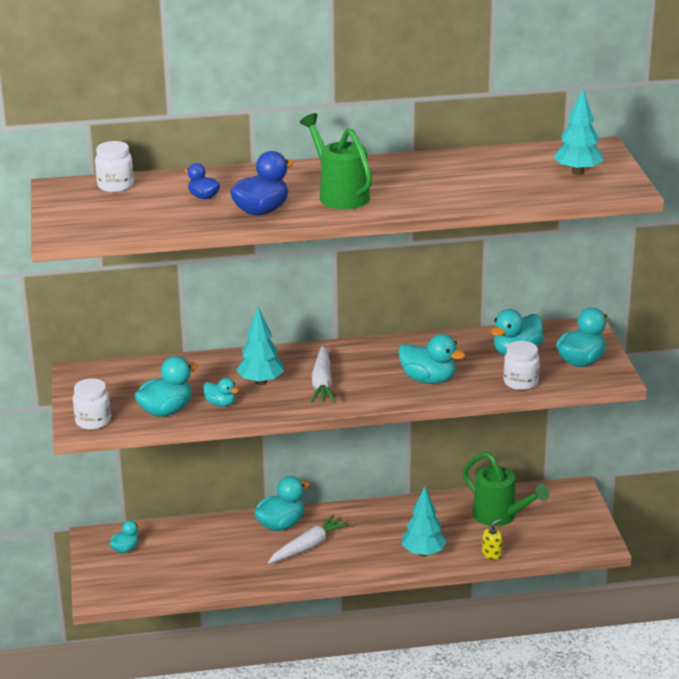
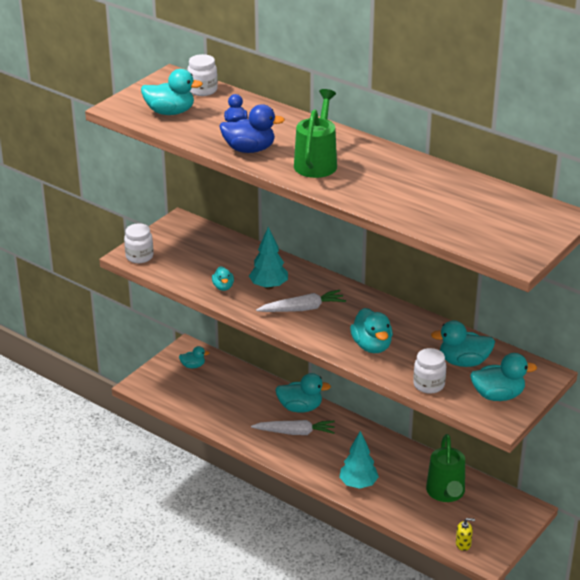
camera: 45 degrees right, 5 degrees up
(166, 411) = (187, 273): turquoise duck -> turquoise duck (170, 112)
(322, 383) = (302, 309): white carrot -> white carrot turned 150 degrees counterclockwise
(491, 554) = (400, 515): yellow soap dispenser -> yellow soap dispenser (463, 544)
(577, 172) = (508, 227): turquoise tree -> none

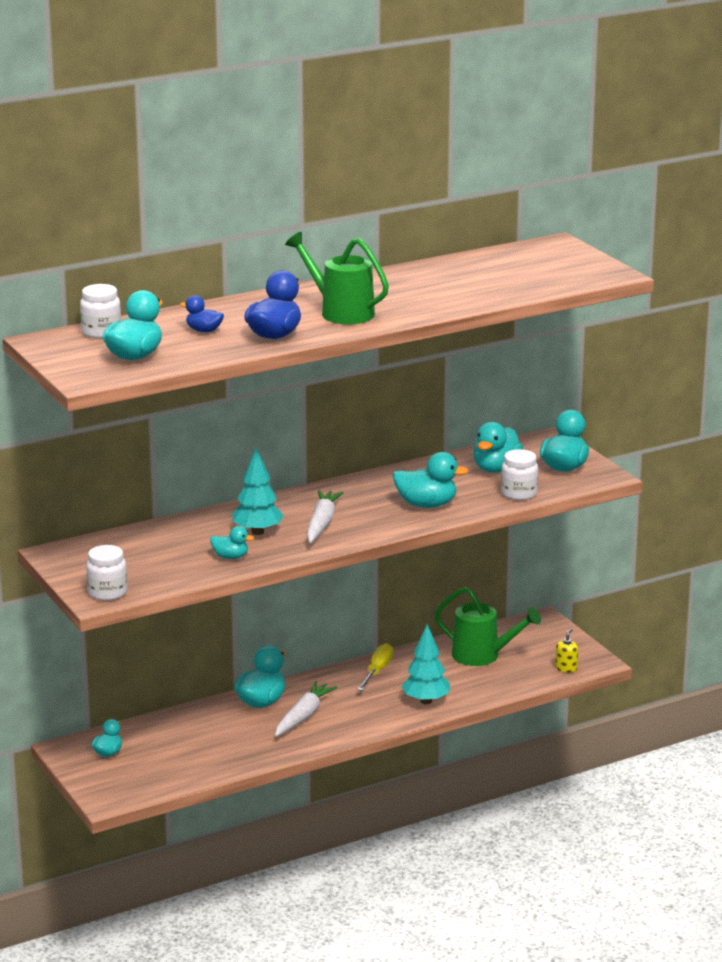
camera: 65 degrees left, 10 degrees down
(382, 447) = (377, 671): none -> yellow screwdriver

